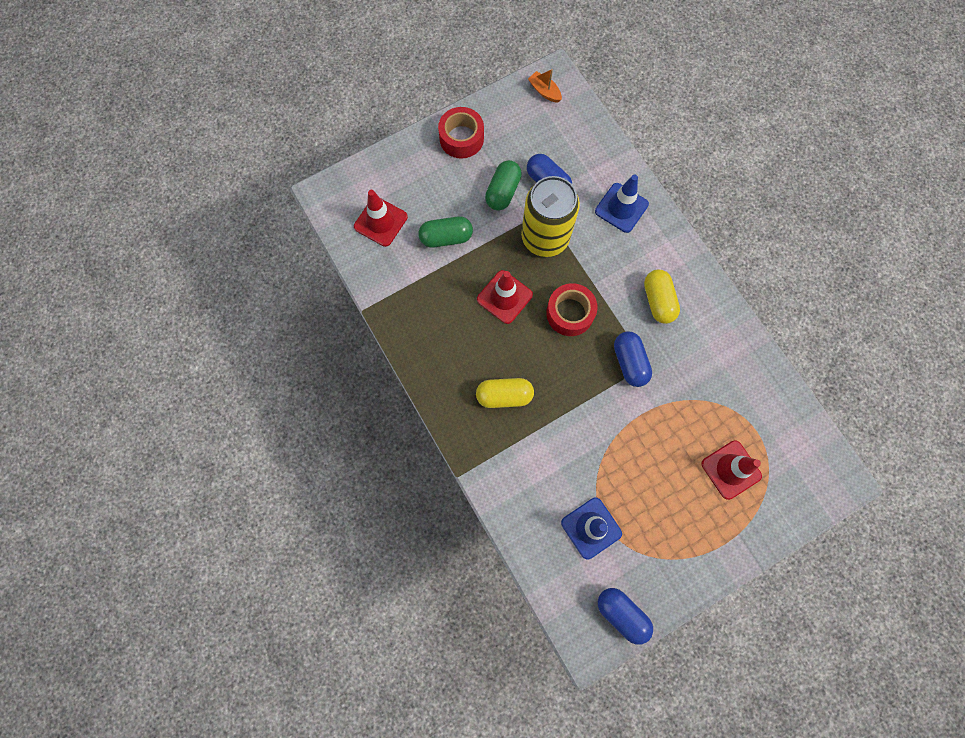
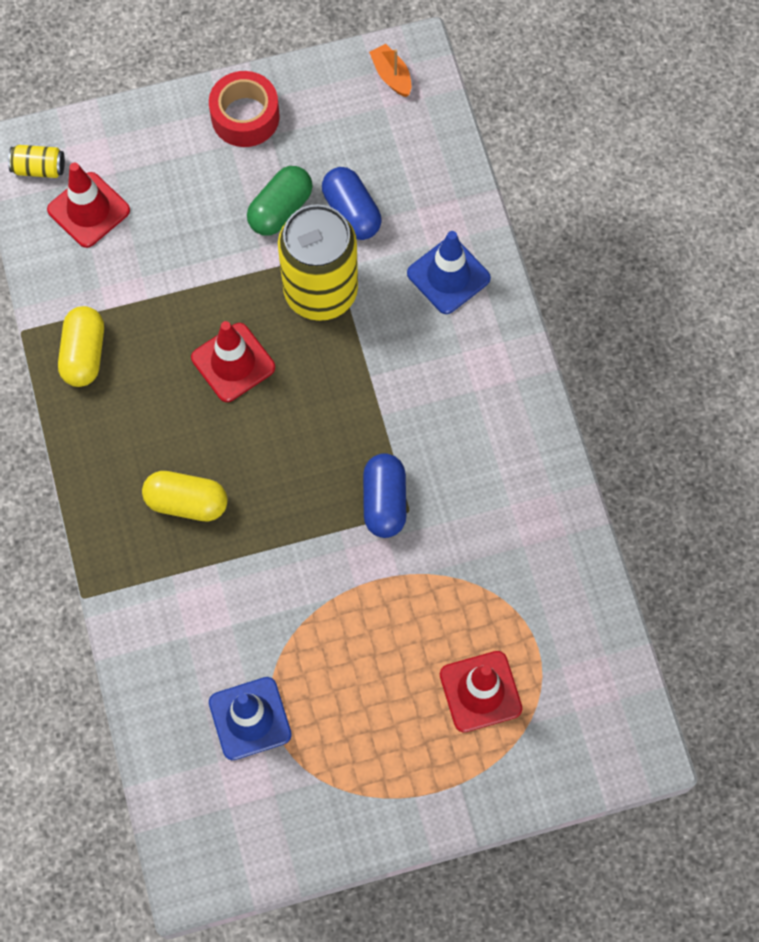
camera: 15 degrees right, 5 degrees down
(340, 203) = (39, 168): none -> yellow can
(446, 237) = (176, 256): green capsule -> none
(570, 313) = (320, 409): red tape -> none
(621, 614) = (254, 847): blue capsule -> none
(658, 301) = (457, 424): yellow capsule -> yellow capsule (84, 354)

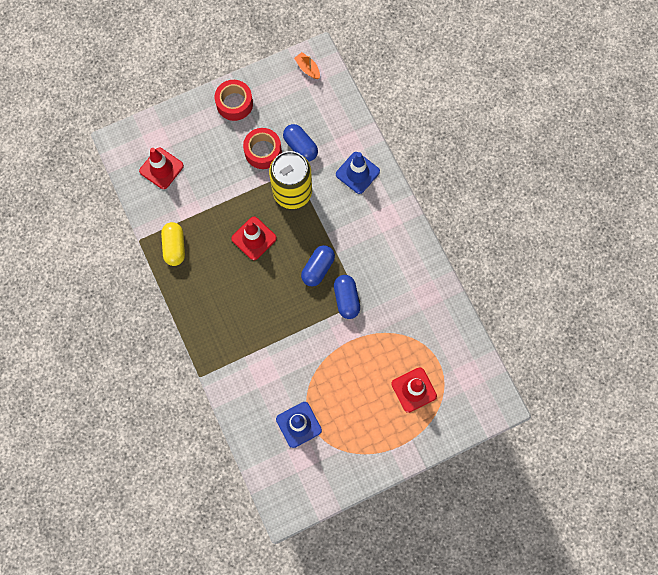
camera: 10 degrees left, 5 degrees up
(39, 168) = (130, 150): yellow can -> none
(186, 502) = (244, 317): yellow capsule -> none
(280, 210) = (263, 151): green capsule -> red tape
(341, 437) = (318, 268): none -> blue capsule

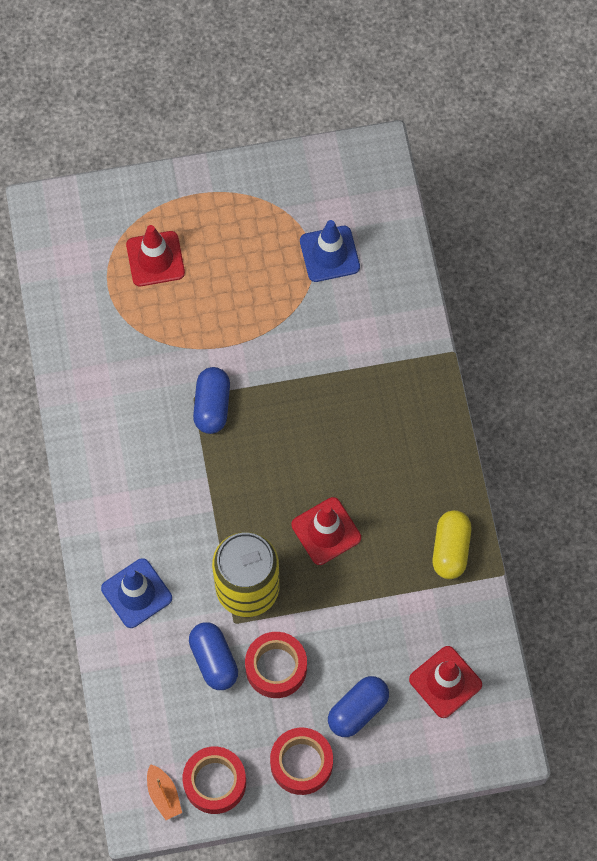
camera: 165 degrees left, 5 degrees down
(281, 82) = (215, 782): none -> red tape
(318, 268) = (241, 461): blue capsule -> blue capsule (358, 710)

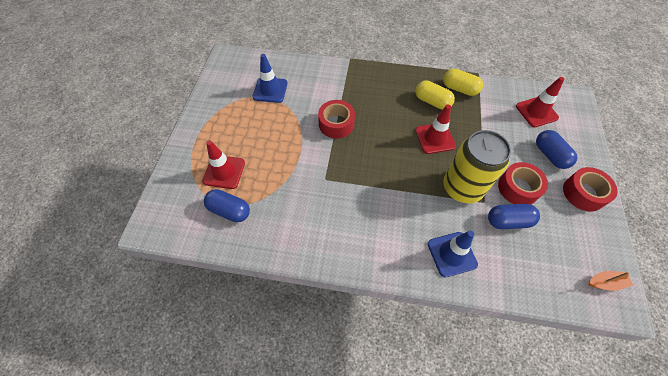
camera: 70 degrees left, 10 degrees down
(212, 406) = (335, 171): blue capsule -> blue capsule (229, 210)
(215, 782) = (596, 246): red tape -> red tape (336, 124)
(403, 510) = (432, 102): none -> yellow capsule

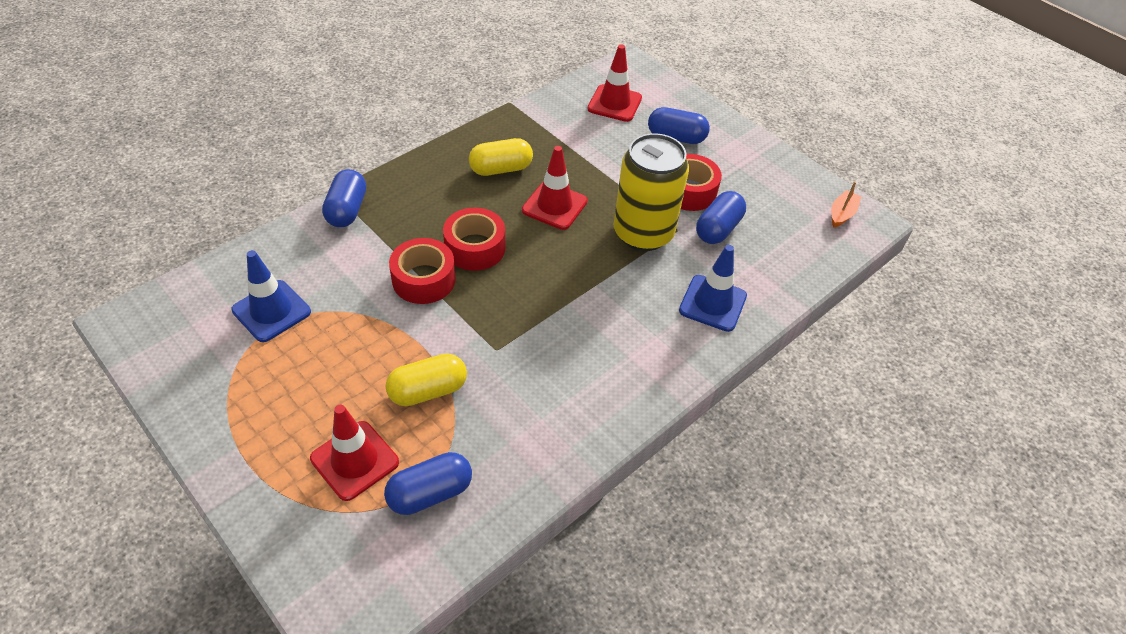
camera: 55 degrees left, 10 degrees down
(345, 71) = (347, 210): none -> blue capsule
(459, 89) = (512, 133): yellow capsule -> yellow capsule (428, 391)
(583, 193) = (741, 151): red tape -> red tape (475, 248)

